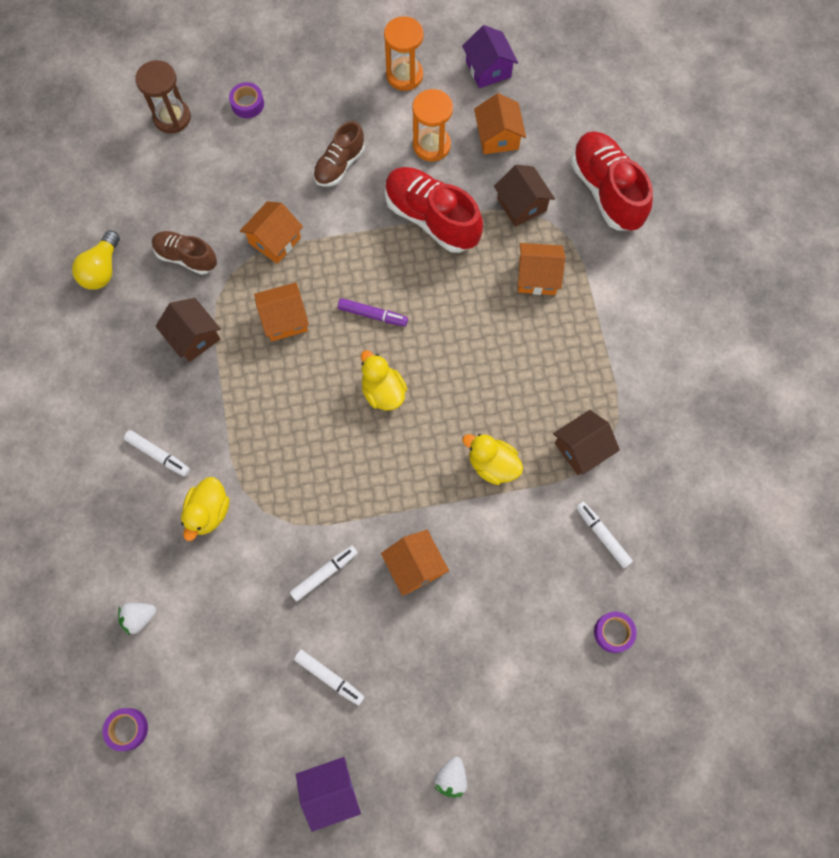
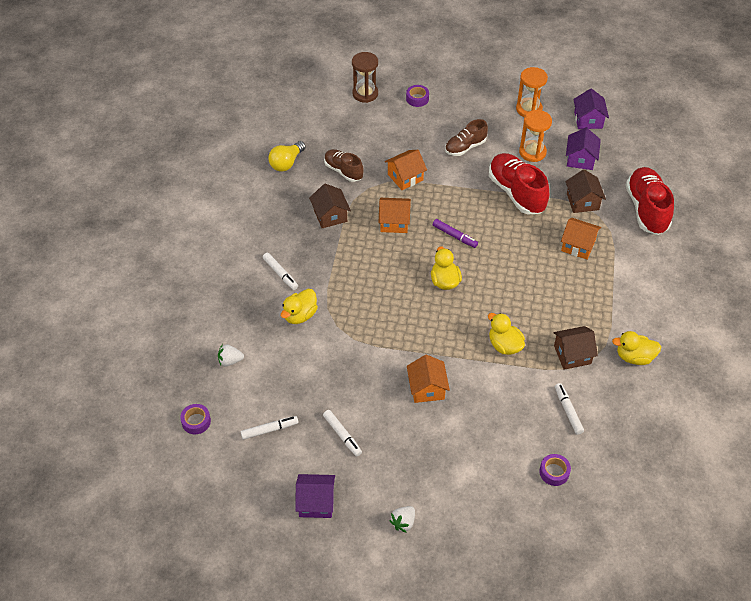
camera: 20 degrees right, 20 degrees down
(324, 574) = (363, 374): white marker -> white marker (269, 430)
(498, 137) = (580, 159): orange house -> purple house
(659, 425) = (634, 357): none -> yellow duck

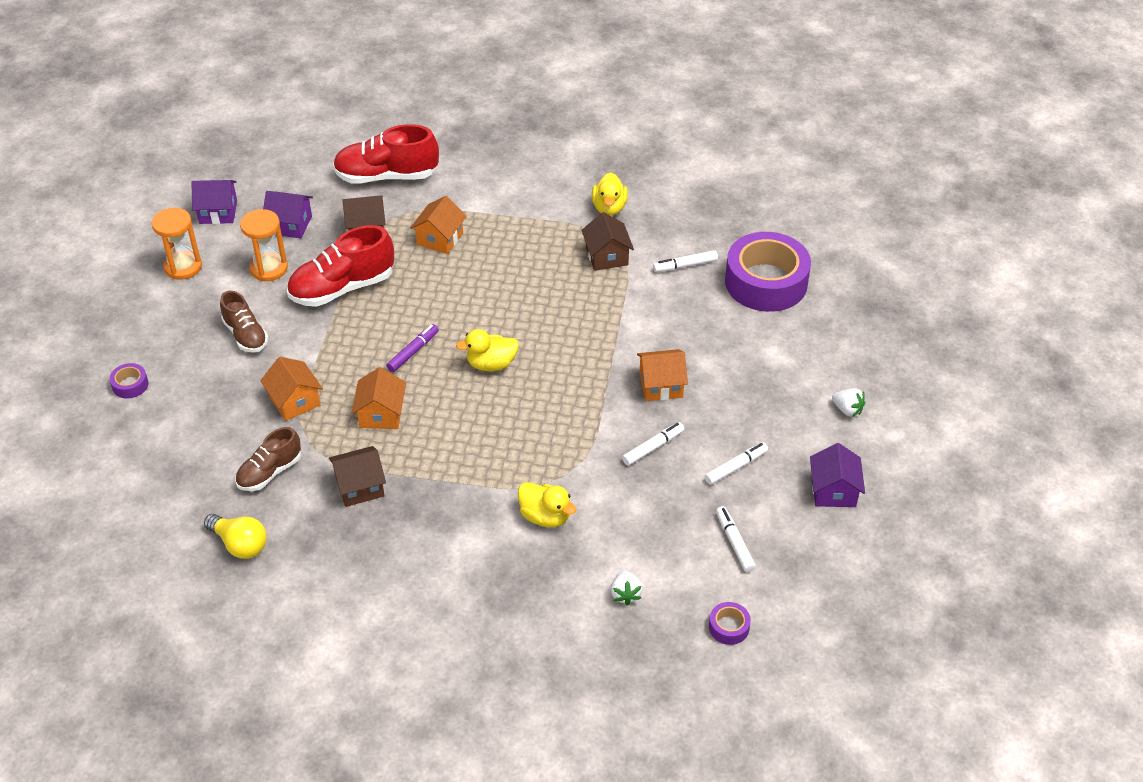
camera: 90 degrees left, 5 degrees down
(280, 274) = (468, 542): white marker -> white marker (653, 447)
(365, 94) = (102, 447): brown hourglass -> none
(504, 345) = (594, 313): yellow duck -> none
(554, 472) = (766, 282): purple tape -> purple tape, size x2.47

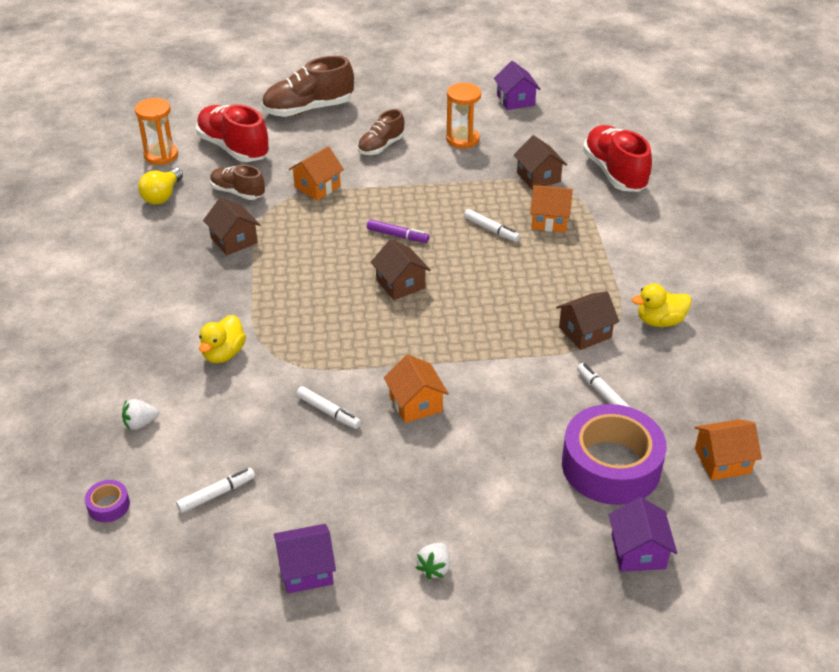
camera: 75 degrees right, 5 degrees down
(130, 385) = (308, 109): purple tape -> brown shoe
(183, 267) = (444, 100): orange hourglass -> orange hourglass (161, 155)
(290, 225) = (520, 137): purple house -> purple house (638, 551)
(342, 288) = (457, 181): red shoe -> red shoe (233, 148)
(381, 414) = (317, 234): orange house -> orange house (722, 461)
(491, 364) = (400, 284): yellow duck -> brown house
(736, 467) = (319, 480): white marker -> white marker (491, 230)

